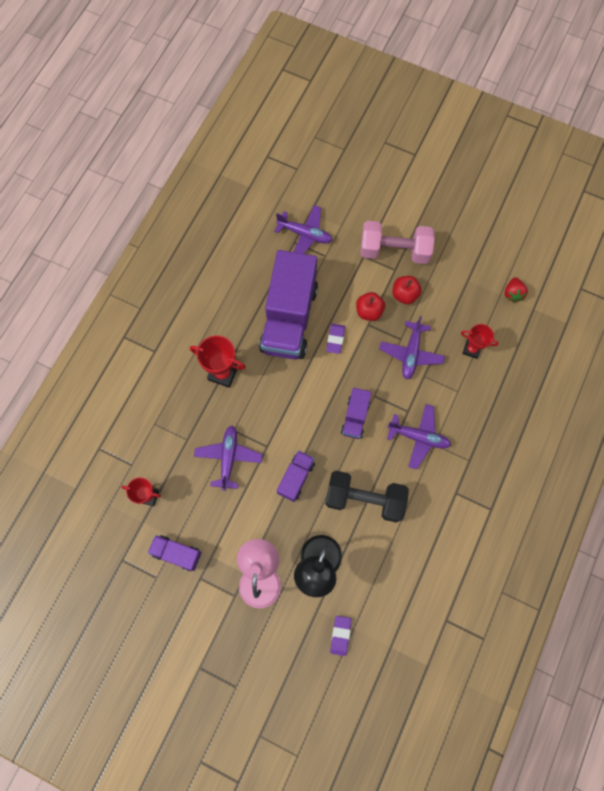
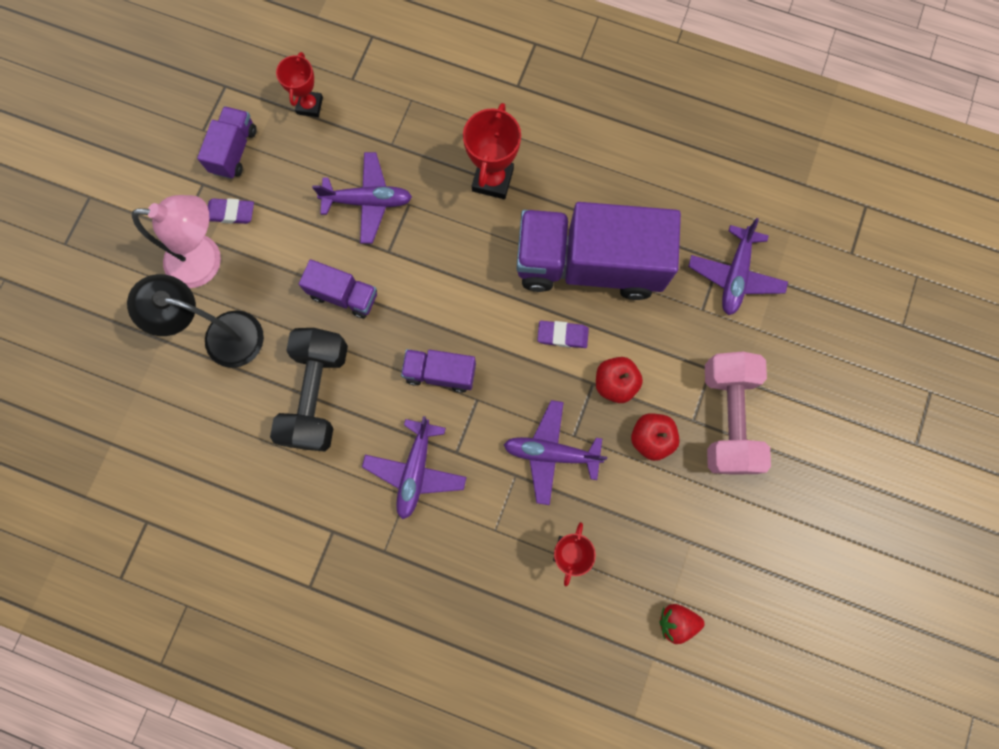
camera: 85 degrees right, 5 degrees up
(340, 635) = (127, 373): purple eraser -> purple eraser (231, 213)

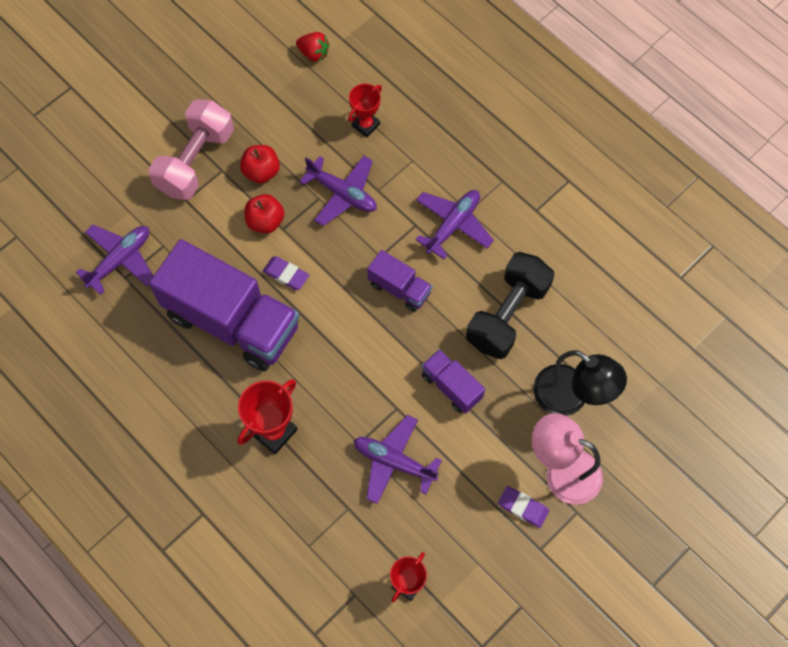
camera: 155 degrees left, 10 degrees down
(234, 151) = (498, 569): purple truck -> none

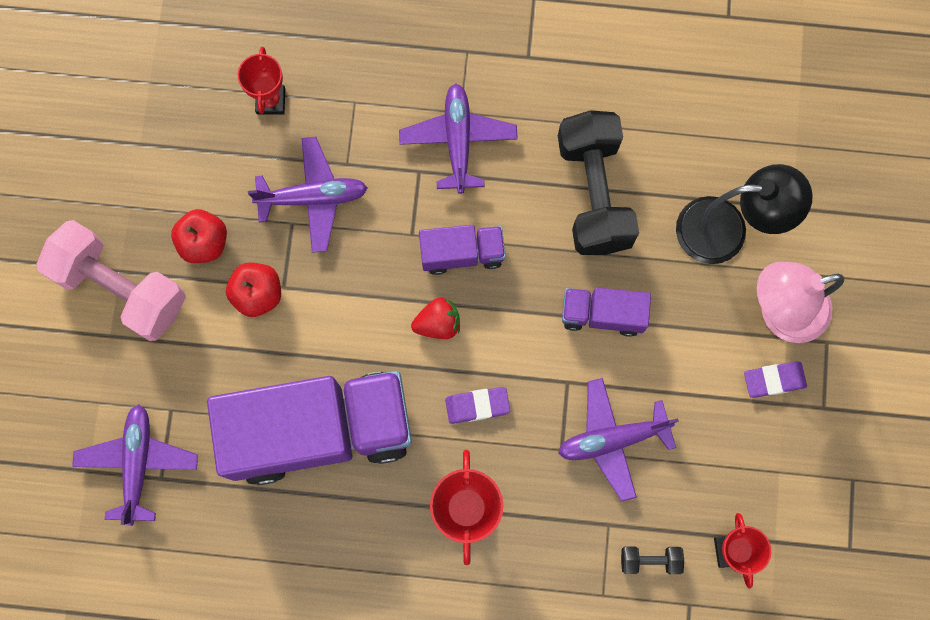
camera: 40 degrees left, 10 degrees up
(195, 161) = (121, 288): pink dumbbell -> pink dumbbell turned 45 degrees counterclockwise
(286, 274) = (331, 334): purple eraser -> purple eraser (477, 406)
(314, 53) = (142, 62): red strawberry -> red strawberry (438, 323)
(354, 549) = (650, 560): none -> black dumbbell

